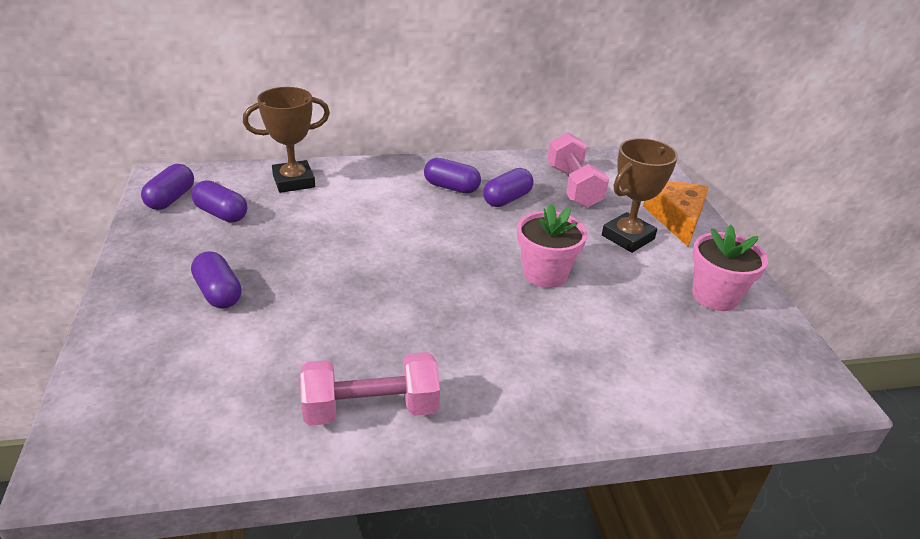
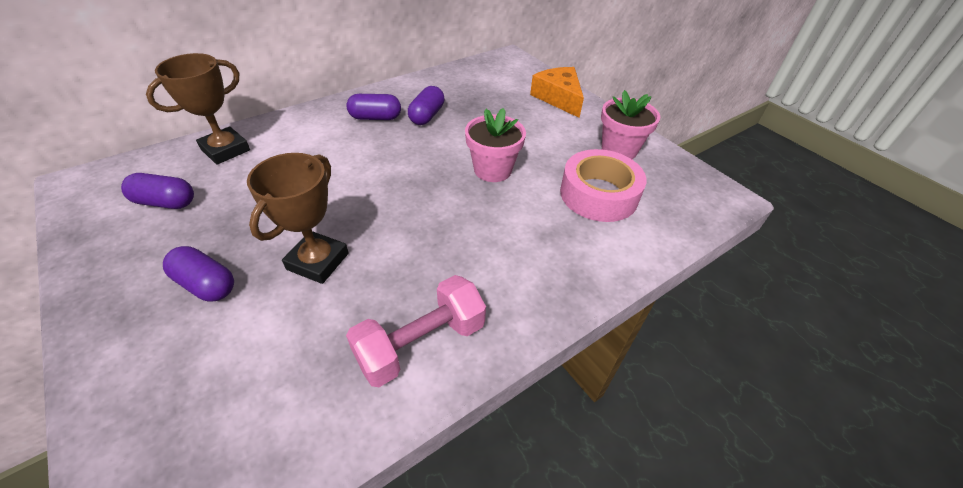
camera: 25 degrees left, 10 degrees up
(171, 199) = (98, 203): purple capsule -> none
(573, 186) = (471, 92): pink dumbbell -> none
(627, 237) = (534, 122): brown trophy -> brown trophy (317, 261)
(654, 336) = (598, 194): none -> pink tape

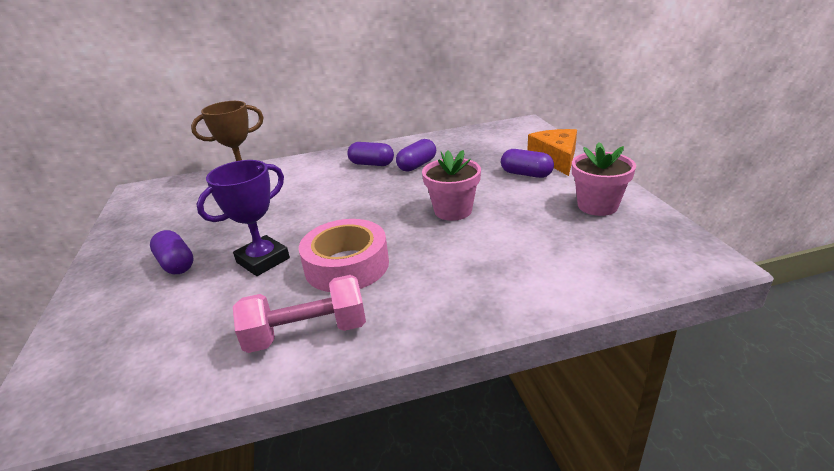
camera: 25 degrees right, 15 degrees down
(165, 202) = (183, 208): purple capsule -> purple capsule (526, 174)
(317, 261) = (263, 260): brown trophy -> purple trophy
(598, 194) = (551, 241): pink tape -> pink tape (347, 265)

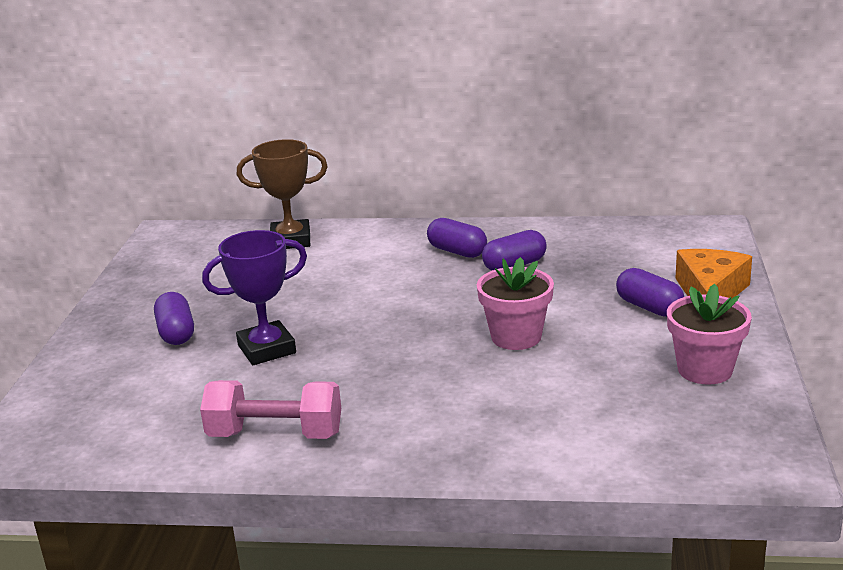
camera: 20 degrees right, 5 degrees down
(347, 265) = (352, 375): pink tape -> none

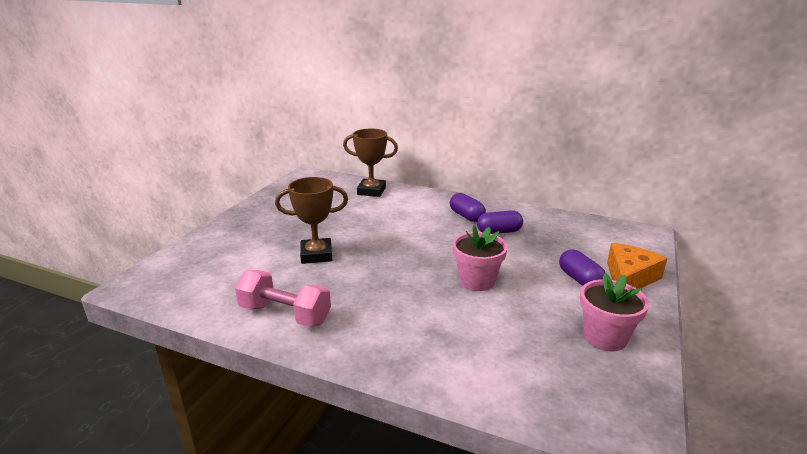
camera: 15 degrees right, 0 degrees up
(176, 333) = (272, 233): purple capsule -> none
(267, 349) = (316, 255): purple trophy -> brown trophy

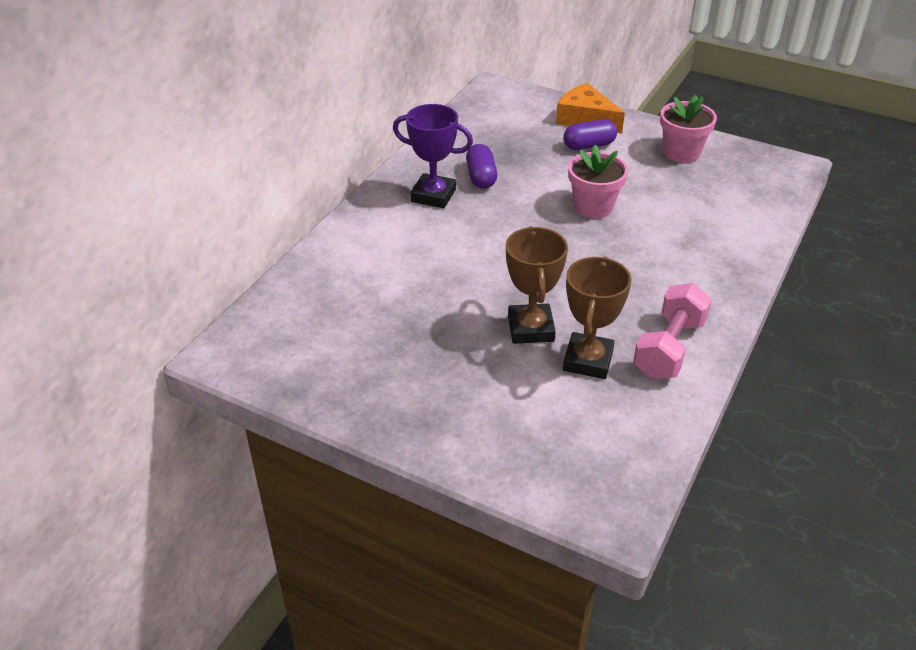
camera: 85 degrees left, 15 degrees up
(371, 191) = (325, 275): brown trophy -> brown trophy (588, 360)
(466, 216) = (433, 195): purple capsule -> purple trophy

